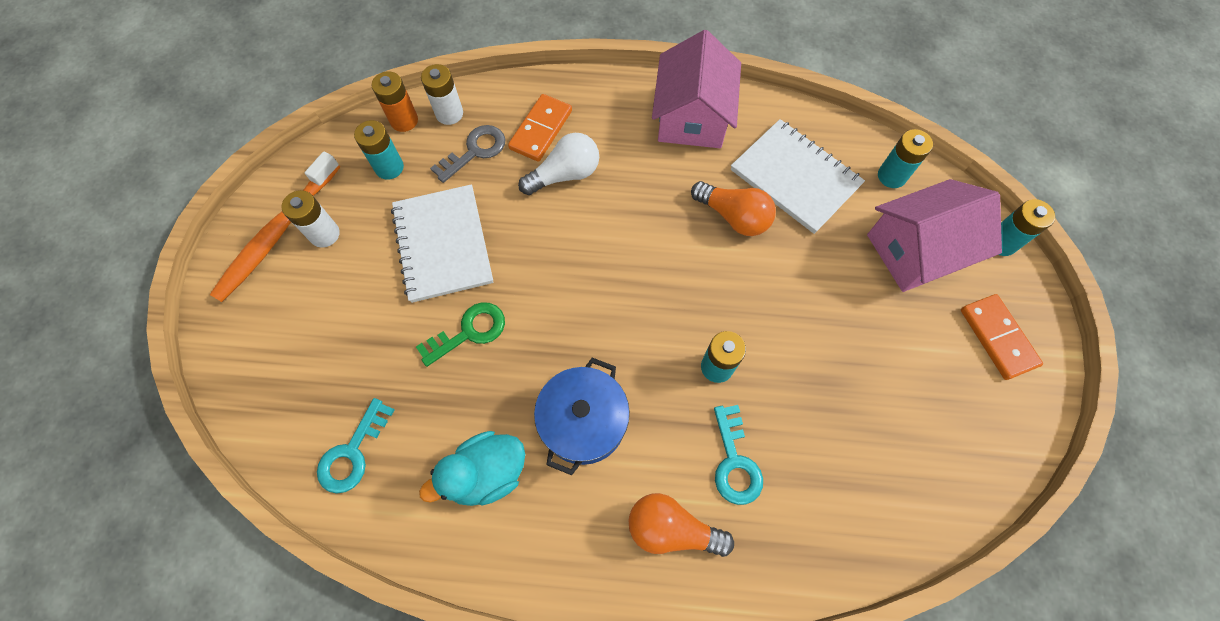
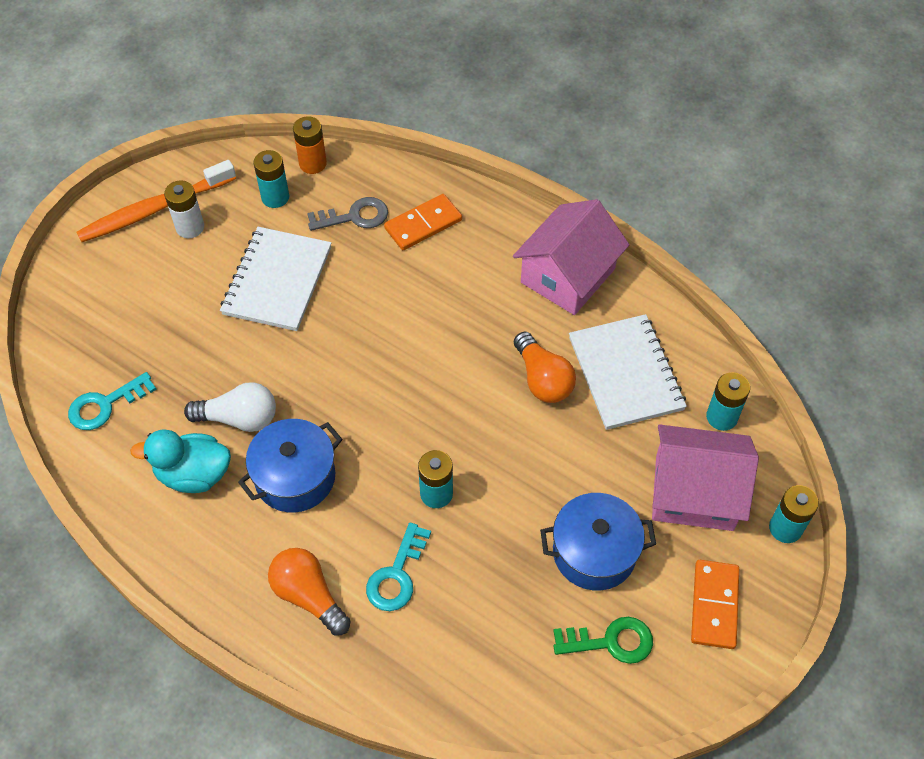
camera: 30 degrees right, 10 degrees down
(449, 113) = (354, 175): white battery -> none
(469, 332) = (252, 360): green key -> green key (610, 642)
(564, 175) = (417, 272): white light bulb -> white light bulb (239, 418)
(878, 345) = (594, 552): none -> blue pot

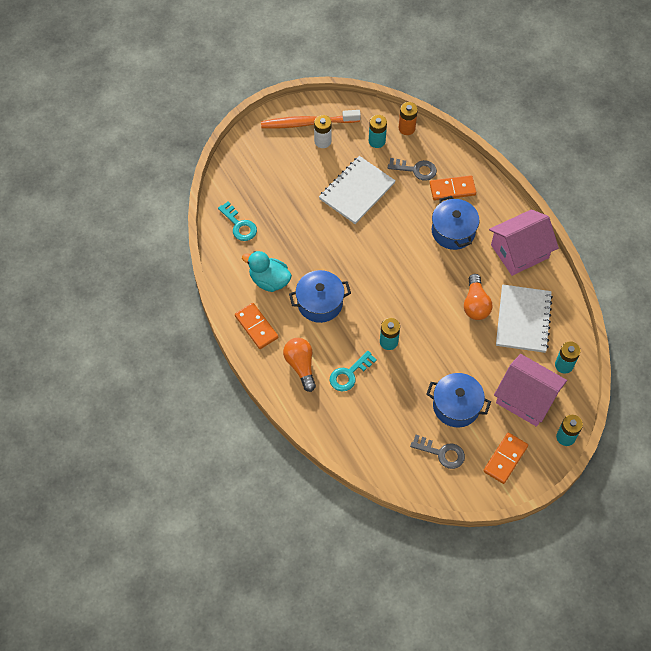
camera: 25 degrees right, 5 degrees up
(105, 405) = (239, 225): turquoise key -> turquoise key turned 120 degrees counterclockwise
(203, 561) = (256, 327): none -> orange domino
(239, 418) = (304, 260): white light bulb -> none
(454, 284) = (453, 231): none -> blue pot
(610, 642) = (442, 453): green key -> grey key

